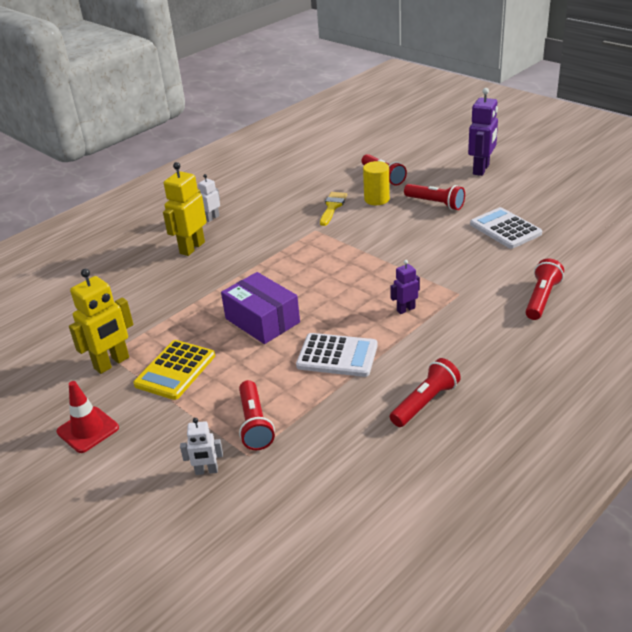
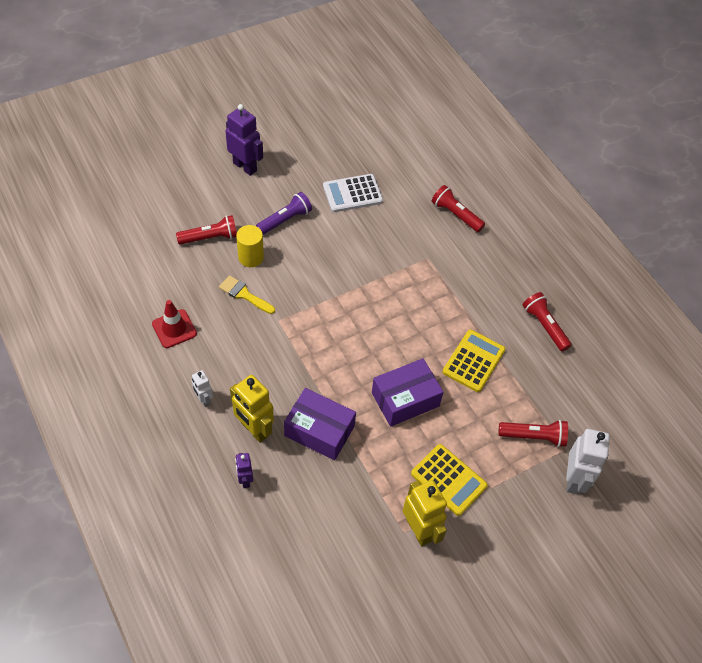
camera: 80 degrees left, 20 degrees up
(88, 430) = (503, 559): red traffic cone -> red traffic cone (174, 329)
(204, 280) = (319, 431): none -> purple box
(206, 471) = (574, 479): white robot -> white robot, size x1.82
(337, 356) = (474, 361): white calculator -> yellow calculator
(405, 309) = (433, 298): purple robot -> purple robot (245, 480)
(435, 203) = (285, 220): red flashlight -> purple flashlight

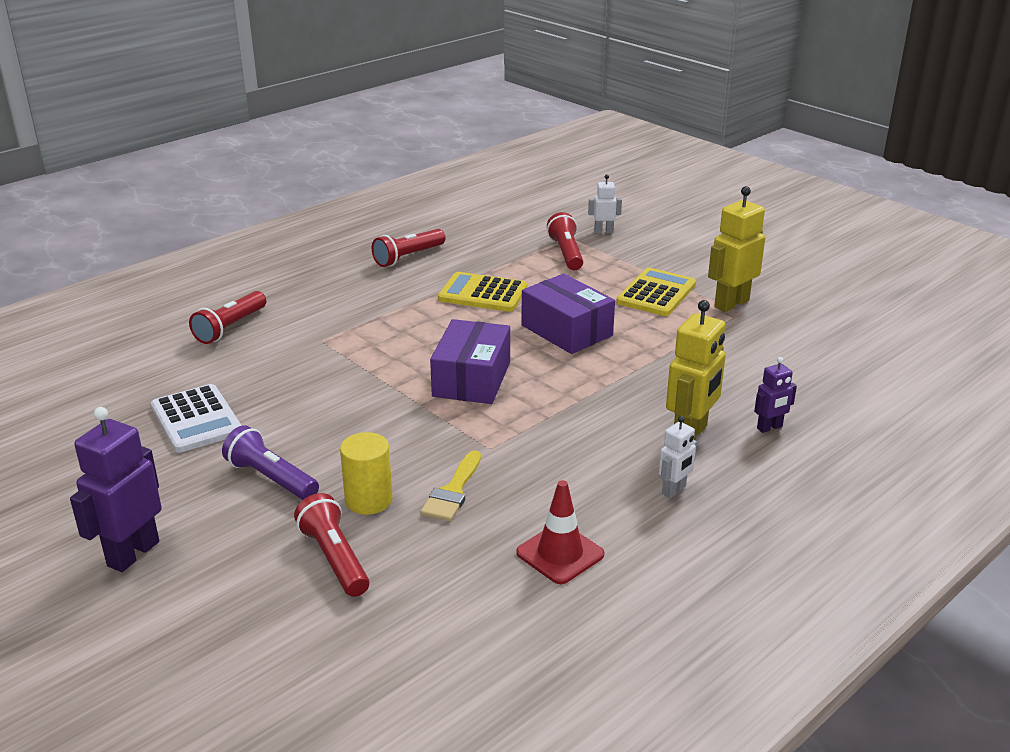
camera: 100 degrees left, 25 degrees down
(319, 431) = (654, 383): purple box -> purple box (472, 379)
(574, 479) = (603, 231): white robot -> white robot, size x0.55

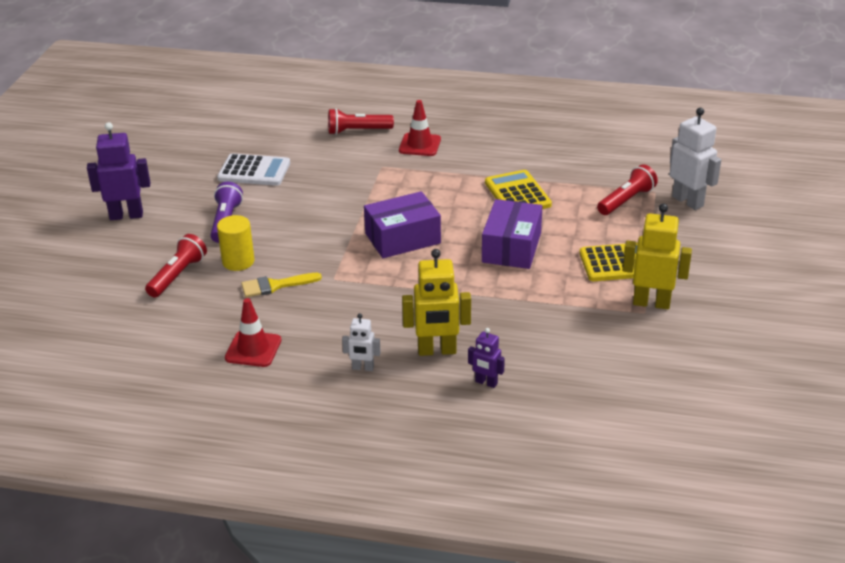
camera: 55 degrees right, 5 degrees up
(196, 419) = (254, 171): white calculator -> white calculator turned 105 degrees counterclockwise
(317, 306) = (420, 145): none -> red traffic cone
(408, 257) = (527, 144): red flashlight -> none
(603, 231) = (688, 201): white robot -> white robot, size x1.82

